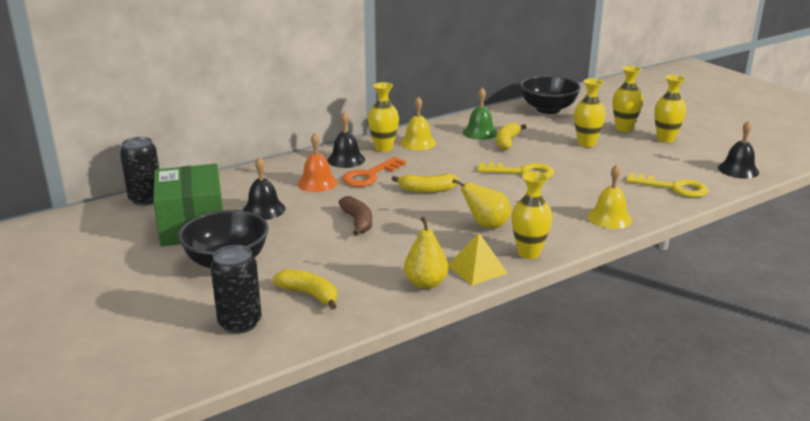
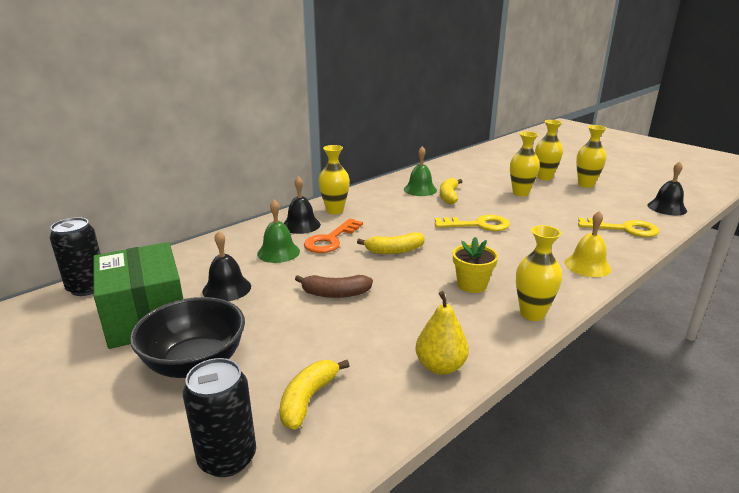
camera: 10 degrees left, 0 degrees up
(309, 295) = (308, 399): yellow banana -> yellow banana turned 90 degrees counterclockwise
(317, 183) = (278, 252): orange bell -> green bell
(358, 222) = (335, 293): brown banana -> brown banana turned 120 degrees clockwise
(418, 143) = (366, 203): yellow bell -> none
(477, 269) = (488, 340): yellow pyramid -> none
(486, 225) = (472, 285): yellow pear -> yellow flower pot
(548, 109) = (470, 165): black bowl -> none

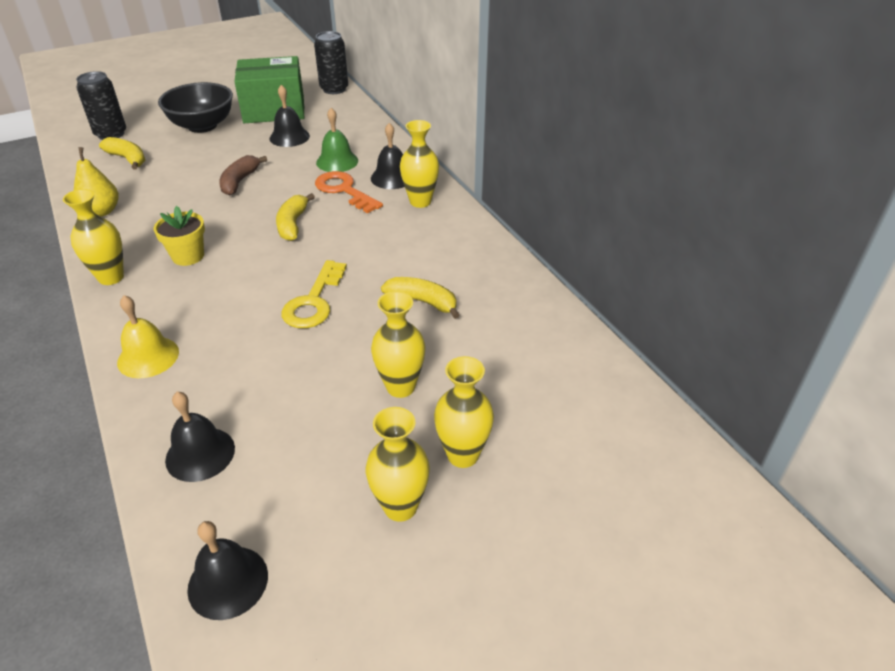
camera: 105 degrees right, 15 degrees up
(420, 189) = (462, 280): green bell -> none
(624, 229) = (200, 454): yellow key -> black bell

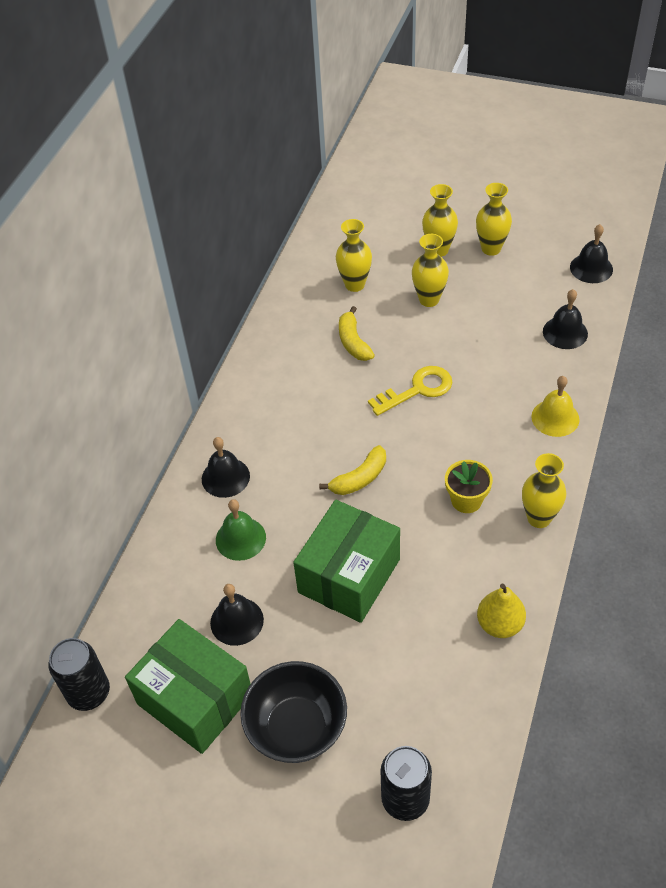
camera: 130 degrees left, 10 degrees up
(128, 159) = (421, 714): yellow banana -> none
(239, 181) = (349, 576): brown banana -> green box
(344, 190) = (280, 491): orange key -> none
(420, 202) = (242, 431): yellow vase -> yellow vase (354, 284)

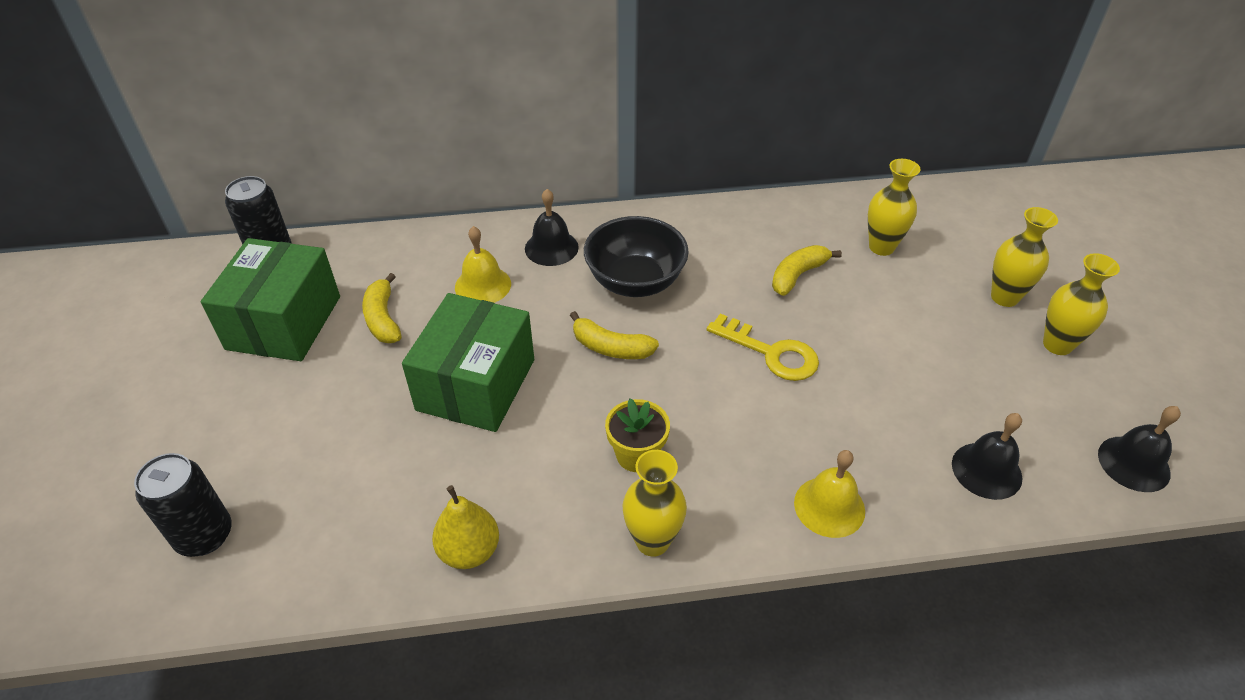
camera: 60 degrees right, 5 degrees down
(237, 621) = (383, 319): black bell -> yellow banana
(240, 538) = (483, 285): green bell -> yellow bell
(297, 728) = (271, 410): black bowl -> black bowl (635, 281)
(349, 576) = (476, 385): green box -> green box turned 75 degrees counterclockwise
(429, 299) = (917, 316): yellow vase -> none

